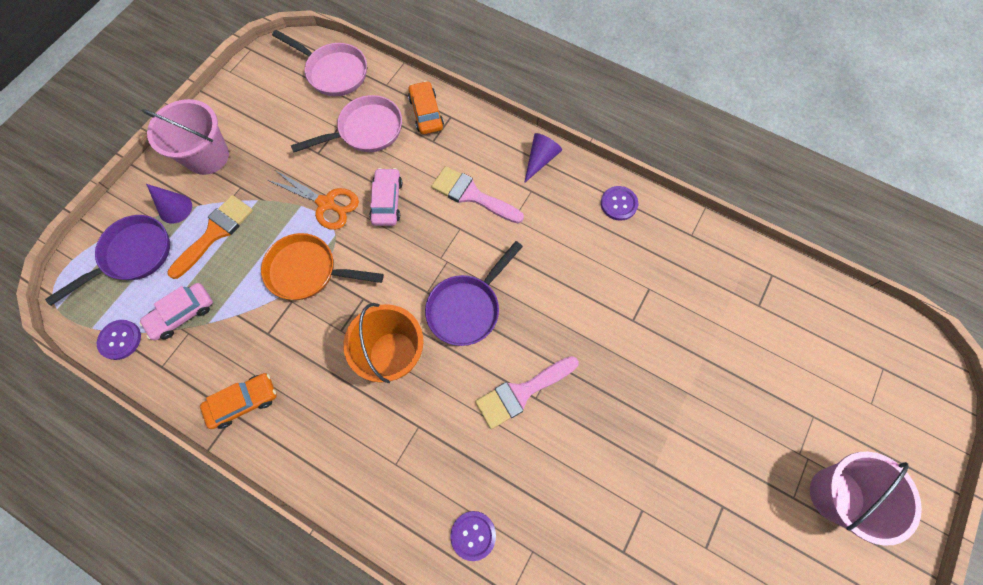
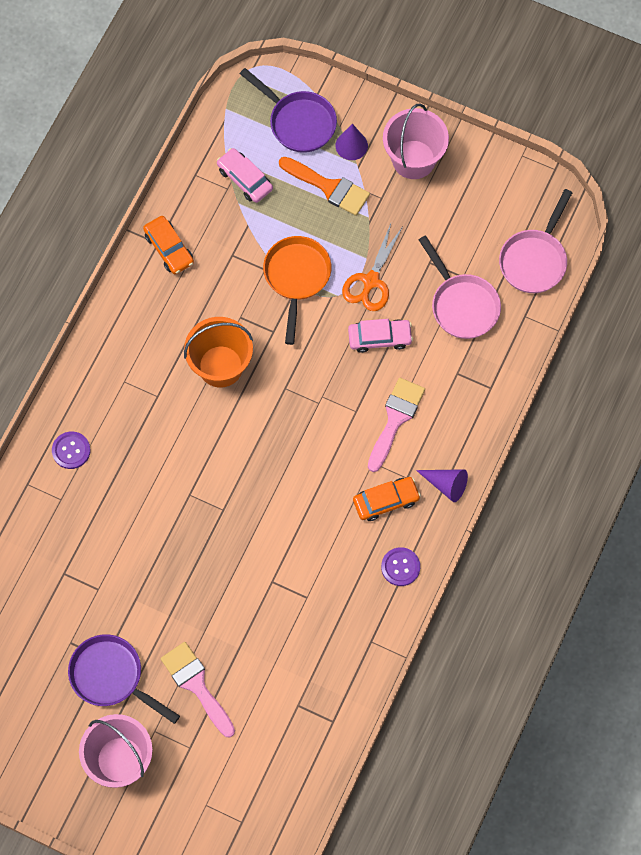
camera: 85 degrees right, 0 degrees up
(120, 340) = (216, 135): purple button -> none
(426, 113) = (492, 362): orange car -> orange car (386, 501)
(467, 308) = (271, 426): purple pan -> purple pan (111, 677)
(521, 392) = (193, 482): pink brush -> pink brush (196, 685)

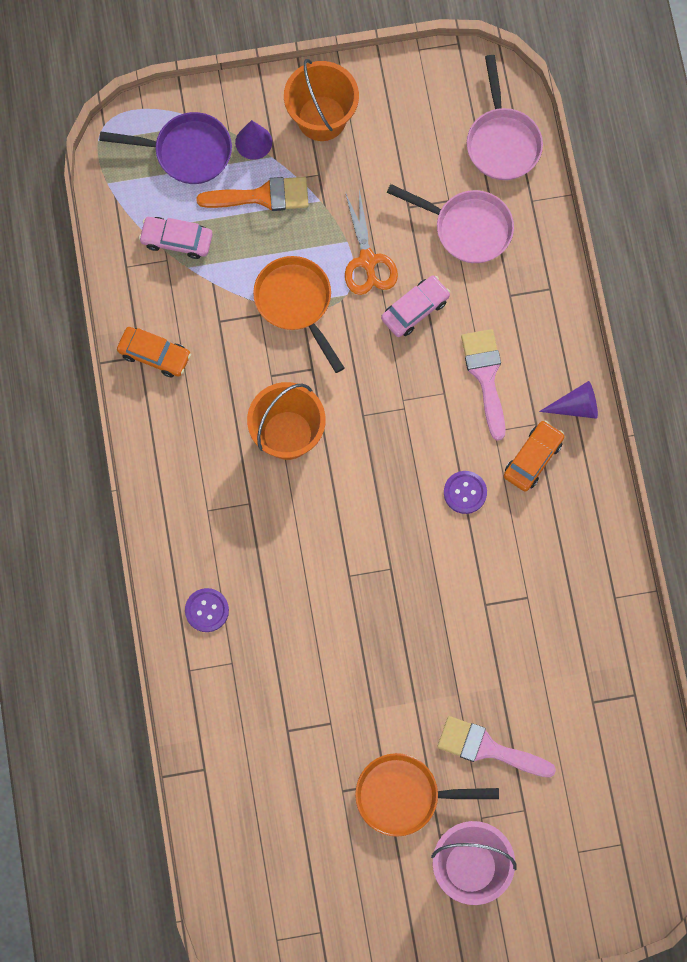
camera: 35 degrees left, 5 degrees up
(111, 677) = (404, 796): purple pan -> orange pan
(400, 567) = (591, 511): purple button -> purple button (465, 492)
(413, 159) = (321, 118): pink bucket -> orange bucket

